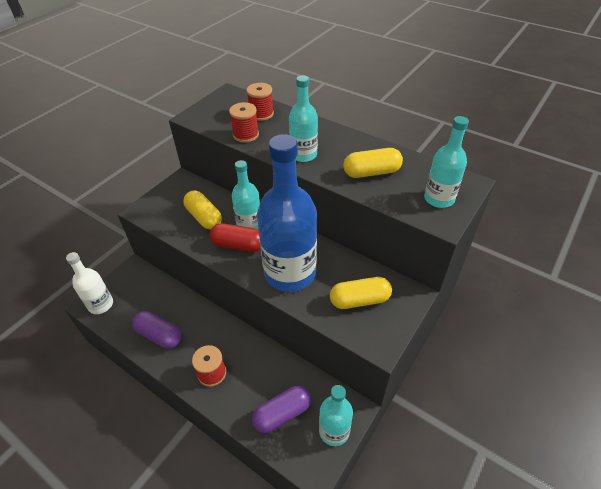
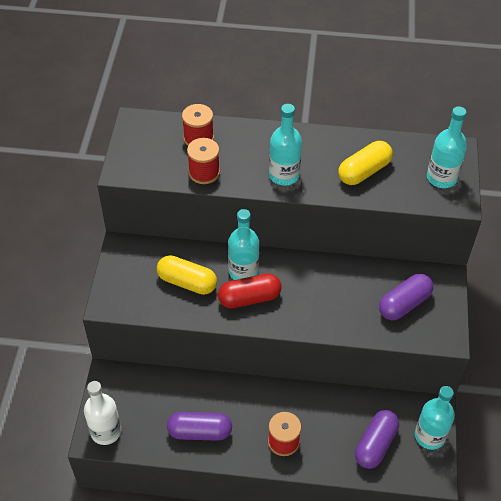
camera: 30 degrees left, 5 degrees up
(290, 273) = (322, 305): blue bottle -> none
(359, 300) = (404, 304): yellow capsule -> purple capsule

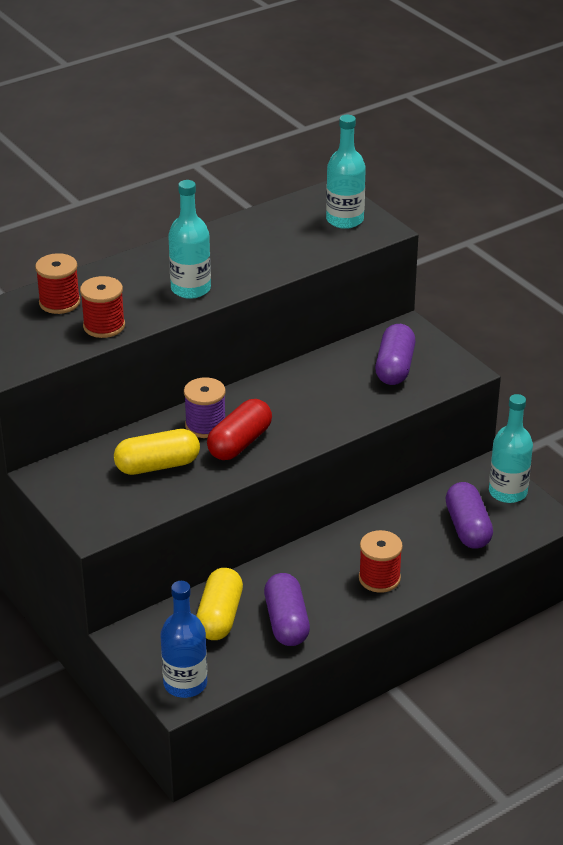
camera: 40 degrees left, 15 degrees down
(106, 431) = (185, 683): white bottle -> blue bottle
(200, 432) = (286, 622): purple capsule -> purple capsule turned 60 degrees counterclockwise
(243, 271) = (205, 426): turquoise bottle -> purple spool
(364, 171) = (266, 249): yellow capsule -> yellow capsule (219, 616)

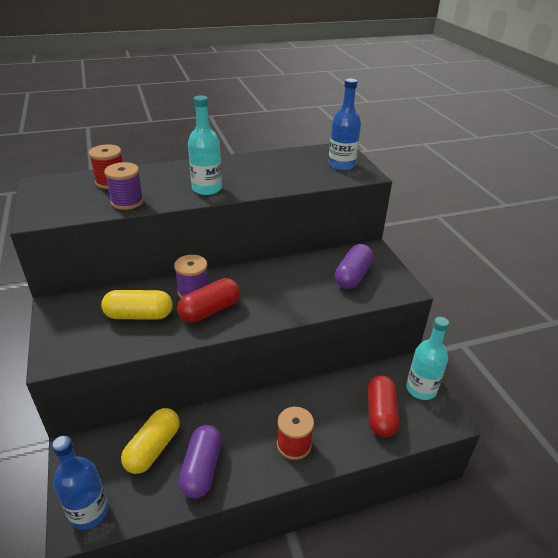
camera: 15 degrees right, 0 degrees up
(104, 326) = (127, 202): red spool -> purple spool
(344, 220) = (341, 165): turquoise bottle -> blue bottle
(467, 528) = (380, 414): purple capsule -> red capsule

